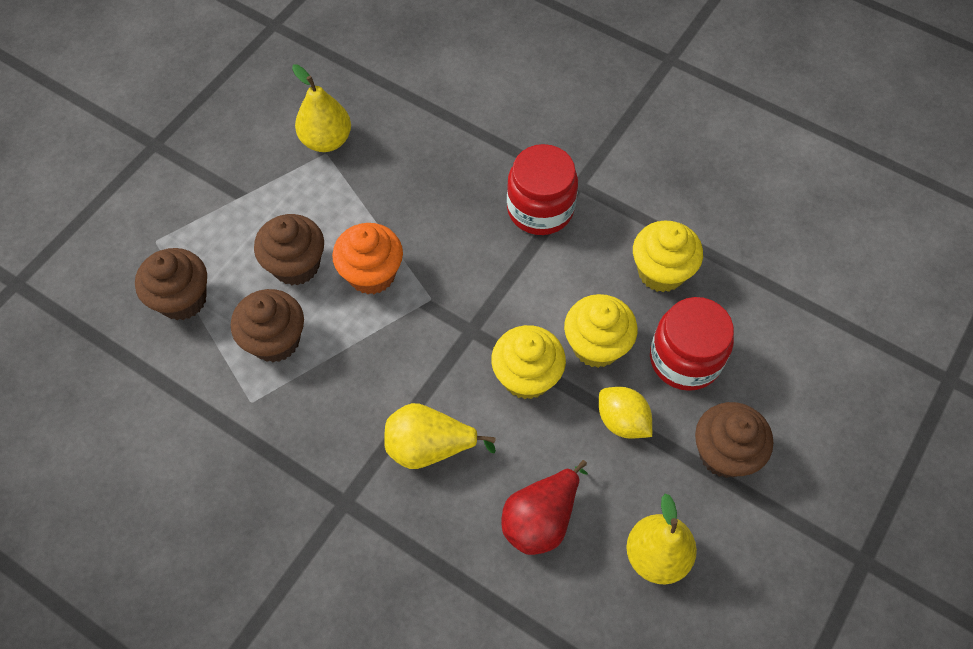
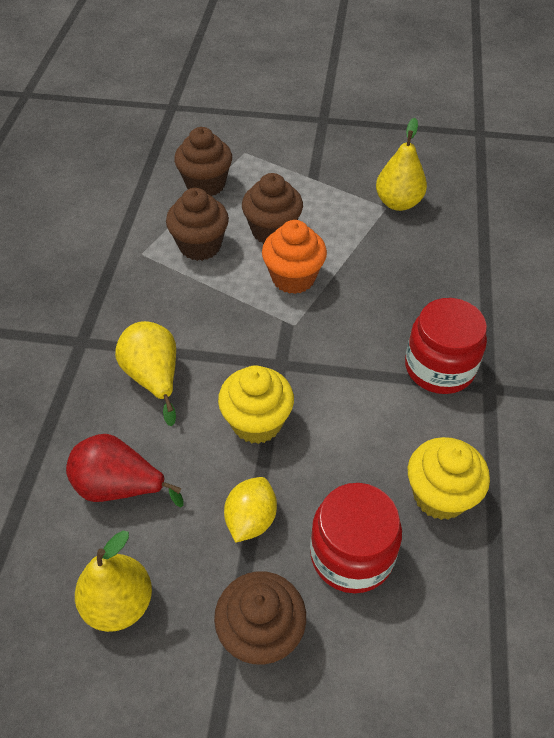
camera: 65 degrees right, 10 degrees down
(596, 346) = (320, 467): yellow cupcake -> none

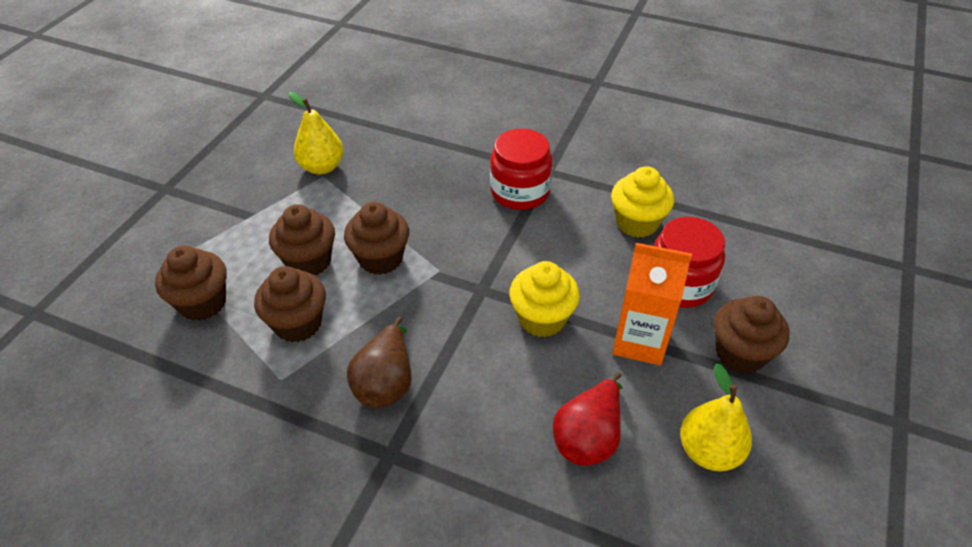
camera: 75 degrees left, 5 degrees down
(152, 320) = (386, 382): none -> brown pear
(154, 377) = (464, 391): yellow pear -> none
(251, 519) = (639, 341): yellow lemon -> orange carton
(293, 278) = (380, 259): orange cupcake -> brown cupcake

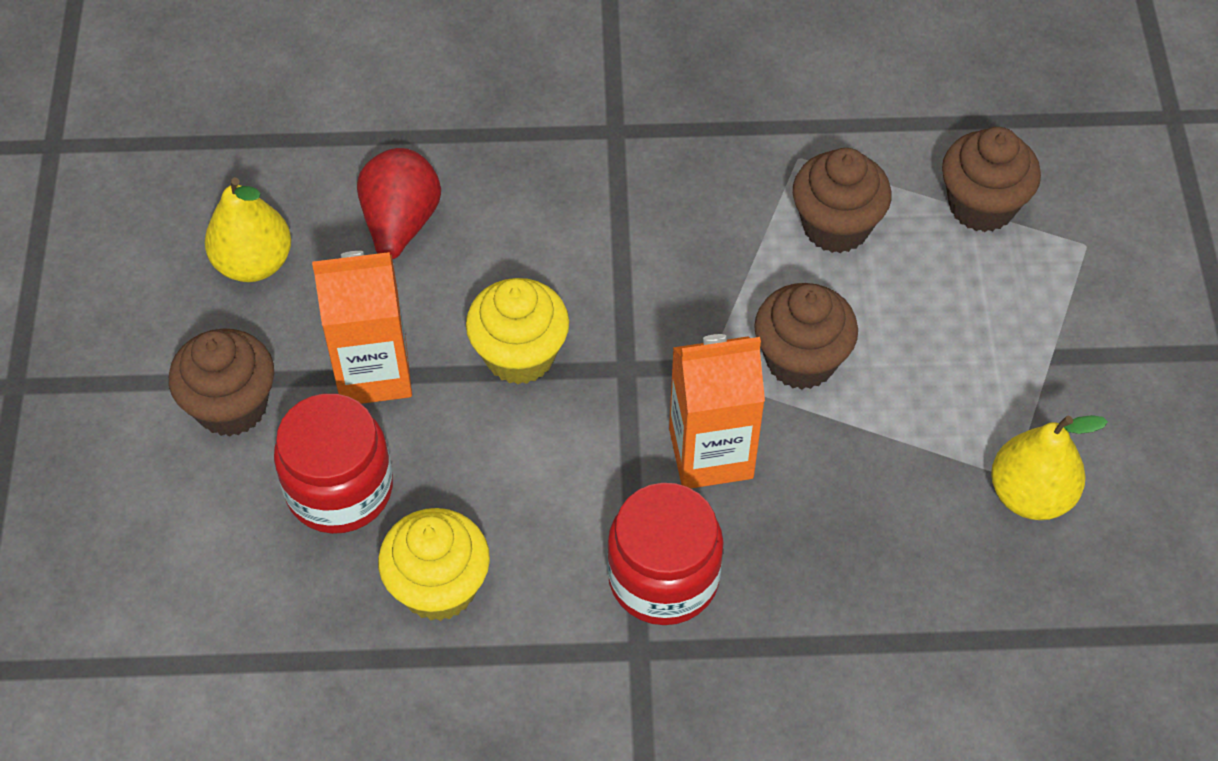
camera: 155 degrees right, 10 degrees up
(309, 261) = (898, 316): brown cupcake -> none
(386, 382) = (672, 199): brown pear -> none
(462, 233) = (711, 453): none -> orange carton

